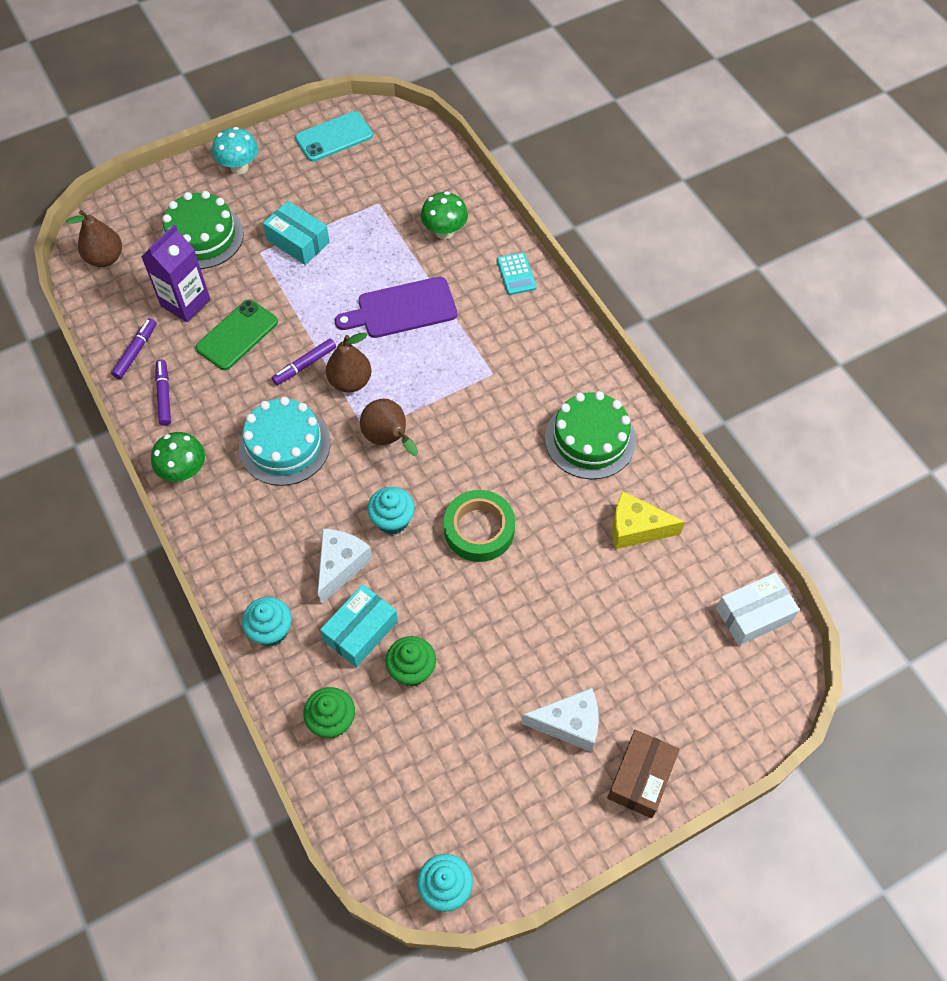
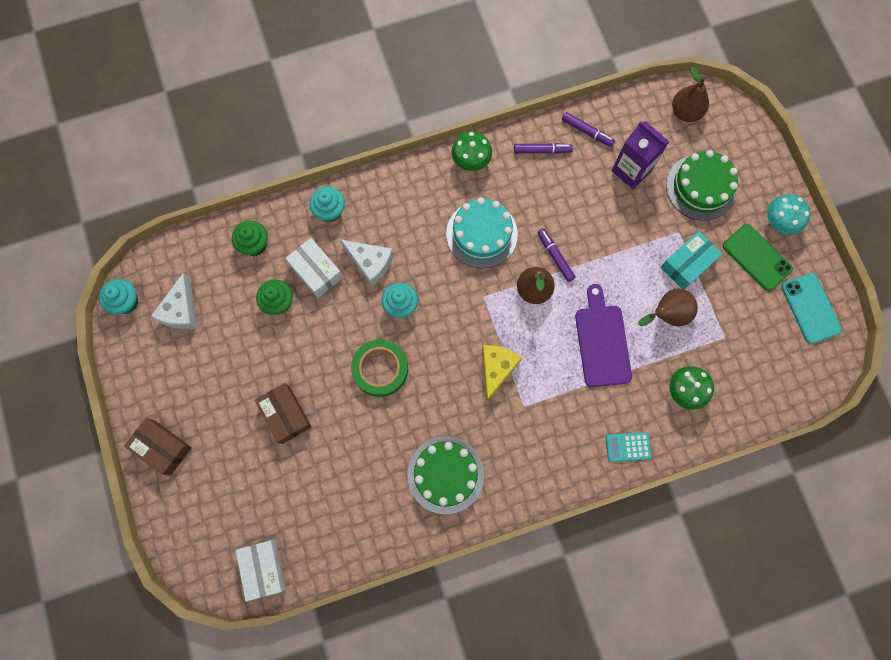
camera: 100 degrees right, 15 degrees up
(237, 335) = (593, 207): green phone -> green phone (757, 257)
(360, 631) = (316, 271): turquoise box -> white box
(388, 439) = (473, 312): brown pear -> brown pear (667, 314)
(561, 629) = (285, 415): none -> brown box
(569, 724) = (213, 405): white cheese -> white cheese (181, 311)
(636, 529) = (356, 493): yellow cheese -> yellow cheese (496, 369)

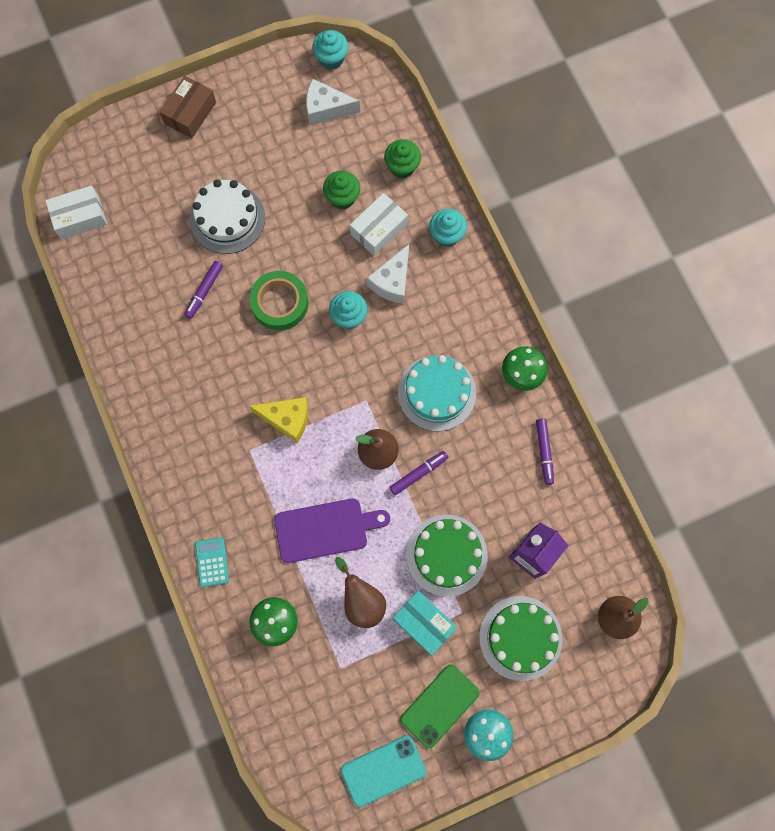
camera: 85 degrees right, 0 degrees up
(285, 415) = (227, 218): brown box -> white cake
(445, 475) = (175, 376): green cake -> green cake (446, 555)
(587, 132) = (574, 502): purple marker -> purple marker (204, 291)

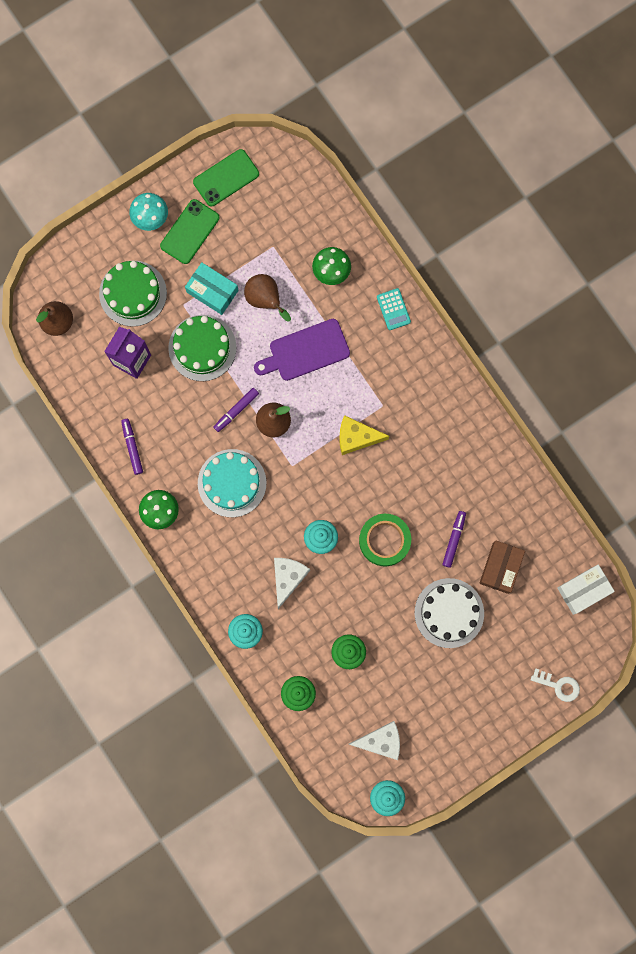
camera: 170 degrees right, 5 degrees up
(132, 131) = (559, 685): none -> white key
(190, 113) = (508, 714): brown box -> brown box (500, 568)
(379, 229) = (309, 626): white box -> none
(383, 770) = (226, 178): turquoise phone -> green phone

